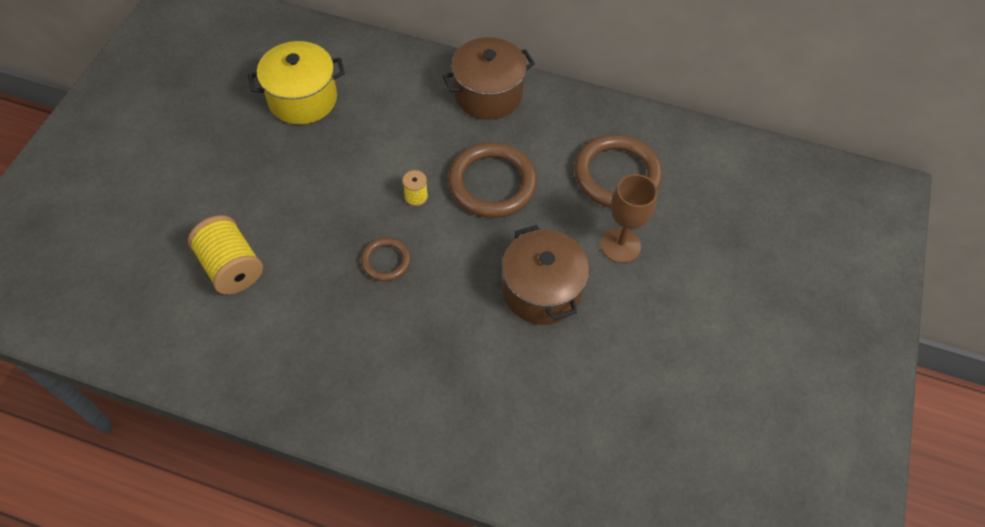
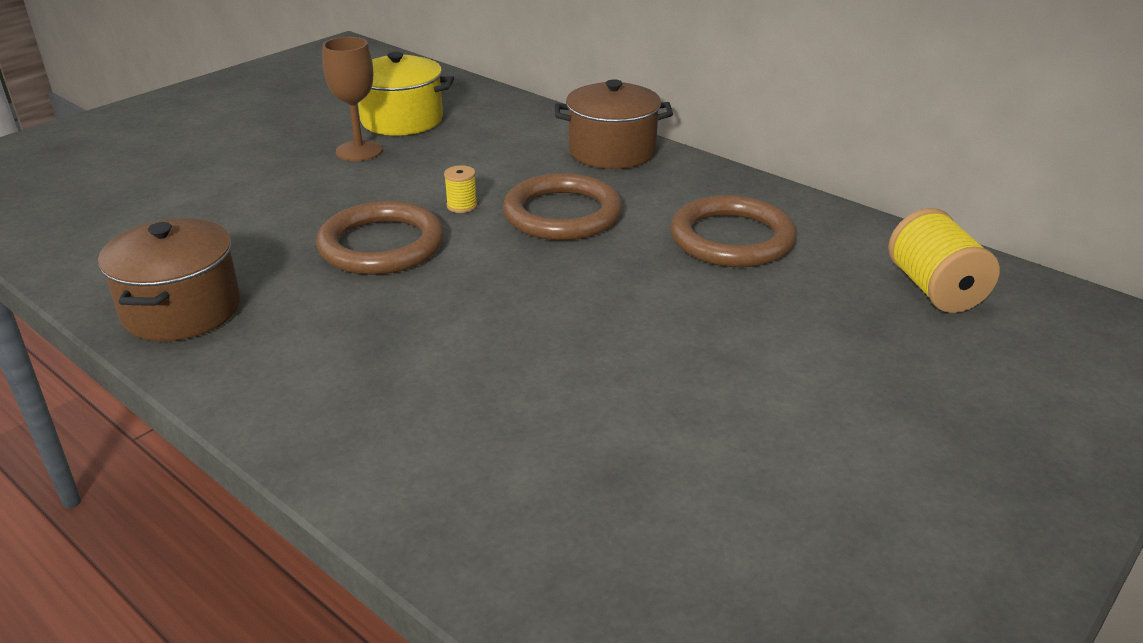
camera: 25 degrees right, 25 degrees down
(231, 267) = (210, 214): yellow spool -> yellow spool (934, 289)
(386, 261) = (381, 245): brown ring -> brown ring, size x1.91
(541, 291) = (554, 312): brown pot -> brown pot (182, 310)
(620, 245) = (694, 297): brown goblet -> brown goblet (359, 151)

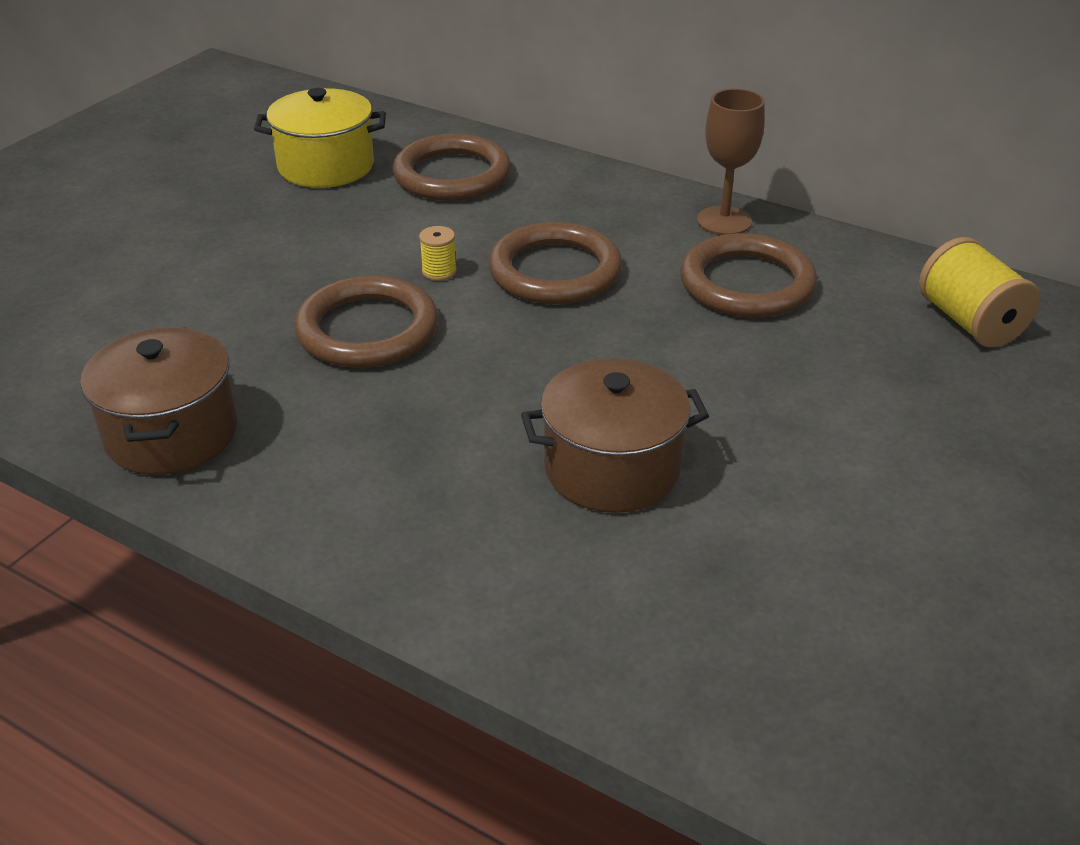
camera: 10 degrees left, 5 degrees up
(359, 151) = (292, 211): brown goblet -> brown goblet (724, 221)
(504, 134) = (452, 175): none -> brown ring
(612, 151) = (582, 187): brown pot -> brown pot (612, 468)

